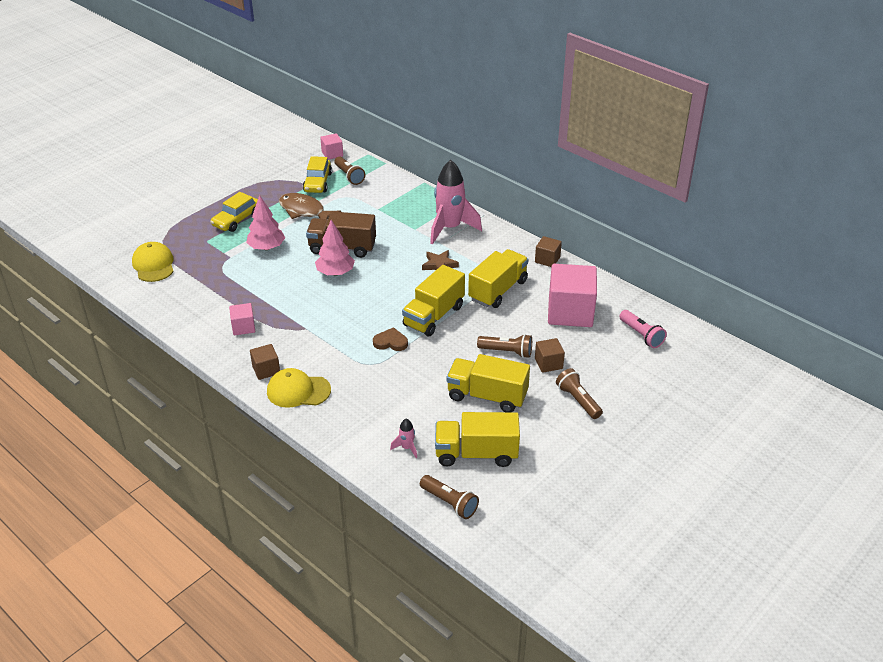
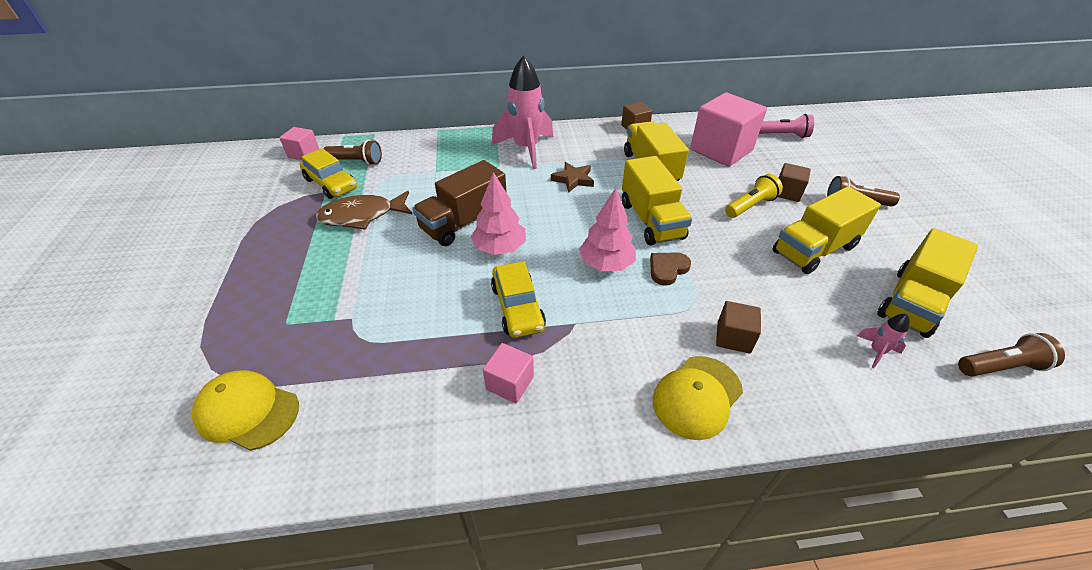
camera: 50 degrees left, 5 degrees up
(237, 219) = (291, 273): yellow car -> yellow car (517, 307)
(266, 247) = (380, 277): pink tree -> pink tree (606, 264)
(266, 370) = (624, 407): brown cube -> brown cube (733, 337)
(507, 352) = (750, 206): brown flashlight -> yellow flashlight

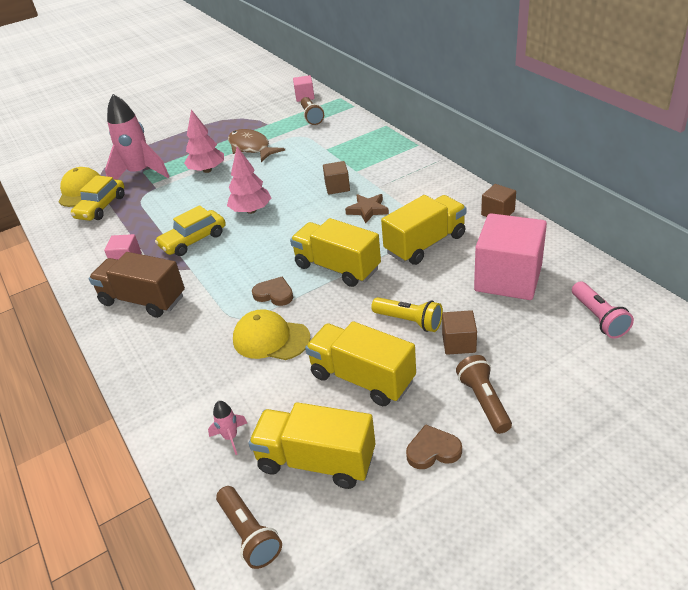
camera: 70 degrees right, 5 degrees down
(331, 184) = (278, 122): yellow car -> yellow car (101, 207)
(464, 222) = (271, 185): brown truck -> brown truck (143, 300)
(526, 149) = (395, 172): pink rocket -> pink rocket (140, 173)
(606, 264) = (262, 262): pink tree -> pink tree (207, 170)
(651, 220) = (337, 267): yellow truck -> yellow truck turned 75 degrees clockwise
(697, 396) = (143, 342): yellow cap -> yellow cap (271, 339)
(733, 337) = (210, 347): brown cube -> brown cube (337, 187)
(903, 239) = (433, 450): none -> brown heart

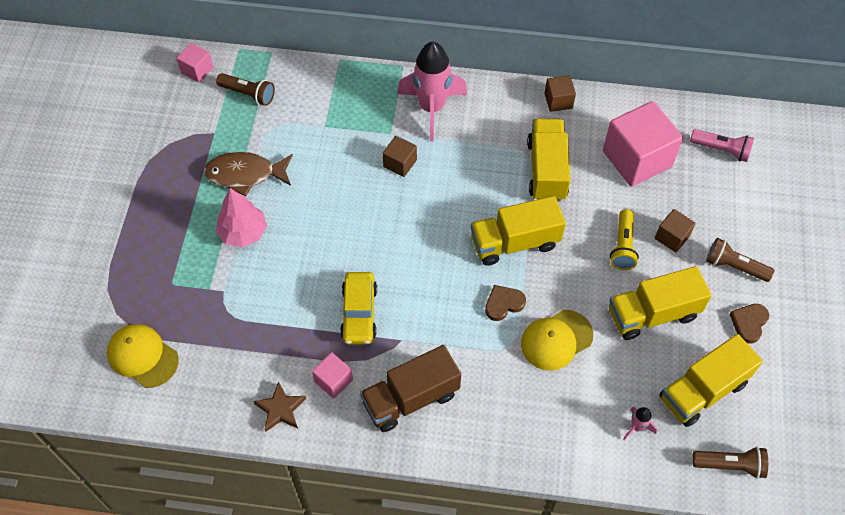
camera: 55 degrees left, 20 degrees up
(101, 207) = (203, 354): yellow car -> none
(140, 173) = (174, 289): pink rocket -> pink rocket (432, 108)
(251, 210) = (362, 244): pink tree -> none
(368, 210) = (460, 169): brown star -> brown star (280, 409)
(409, 321) = (623, 246): yellow flashlight -> yellow flashlight turned 120 degrees clockwise

